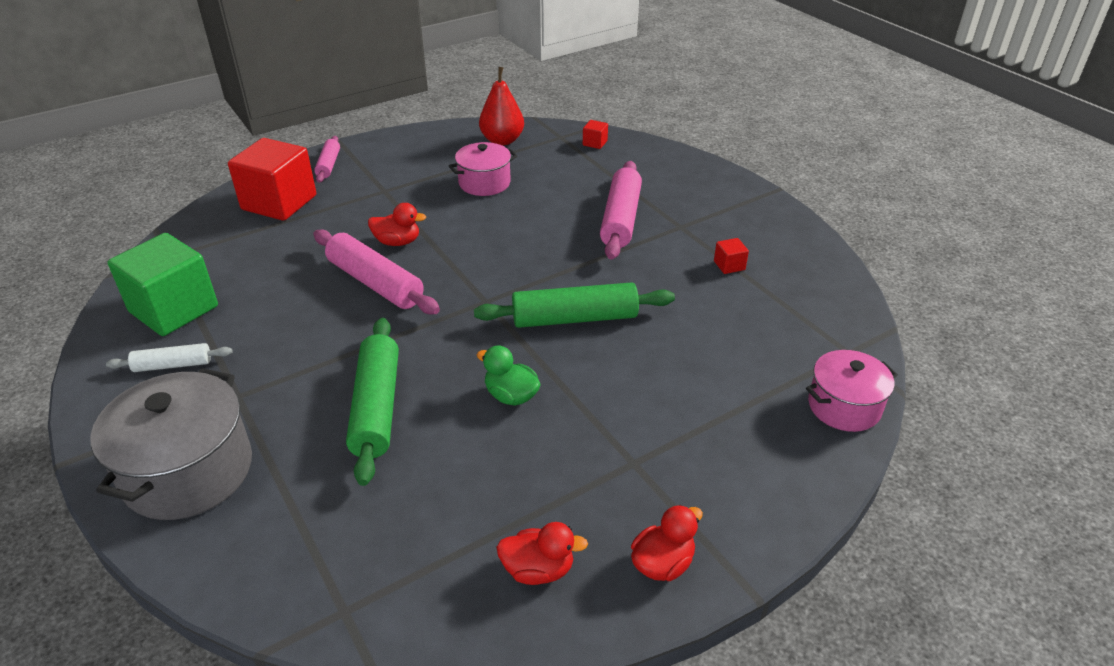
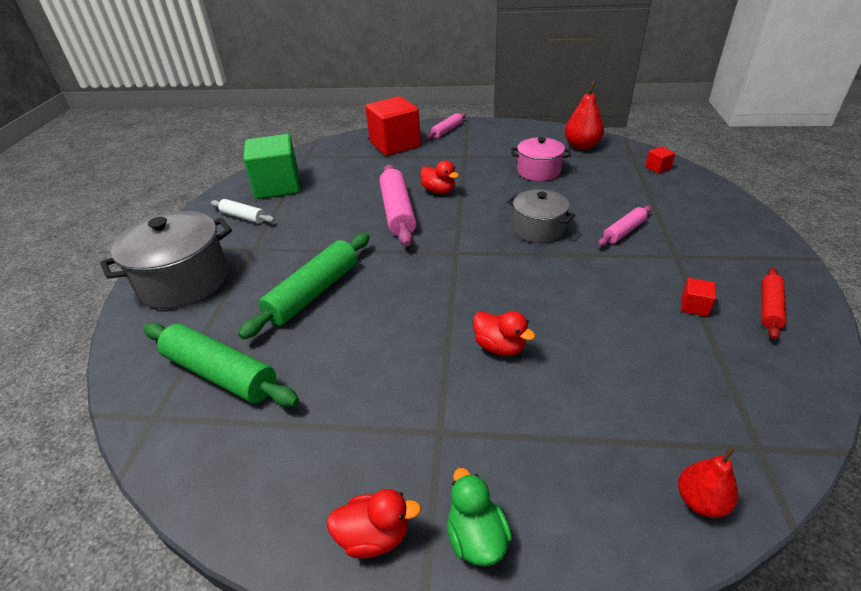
camera: 40 degrees right, 0 degrees up
(511, 396) = (403, 328): green duck -> green duck (476, 537)
(538, 570) = (284, 472): red duck -> red duck (499, 347)
(543, 246) = (538, 229): none -> grey pot
(574, 318) = (508, 292): green rolling pin -> green rolling pin (221, 373)
(620, 219) = (624, 231): pink rolling pin -> pink rolling pin, size x0.56
(779, 244) = (769, 308): none -> red rolling pin
(844, 406) = (700, 501): pink pot -> red pear

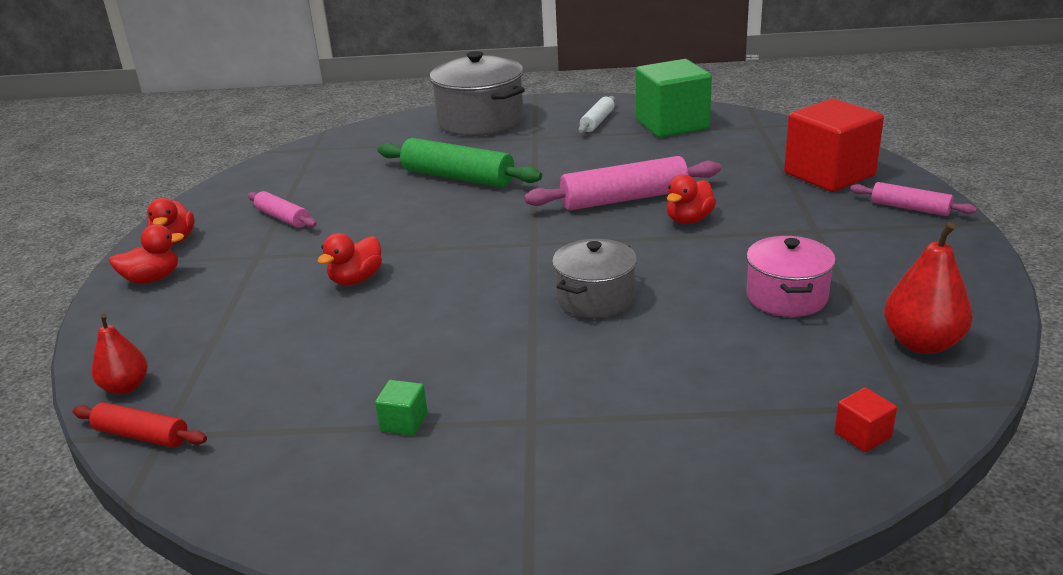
camera: 85 degrees right, 10 degrees down
(221, 373) = (353, 160): green rolling pin -> none
(476, 537) = (152, 279): green duck -> red duck
(624, 231) = (599, 374): pink rolling pin -> pink rolling pin (283, 218)
(694, 306) = (404, 422): red cube -> green cube
(769, 308) = (390, 497): red rolling pin -> red rolling pin (142, 435)

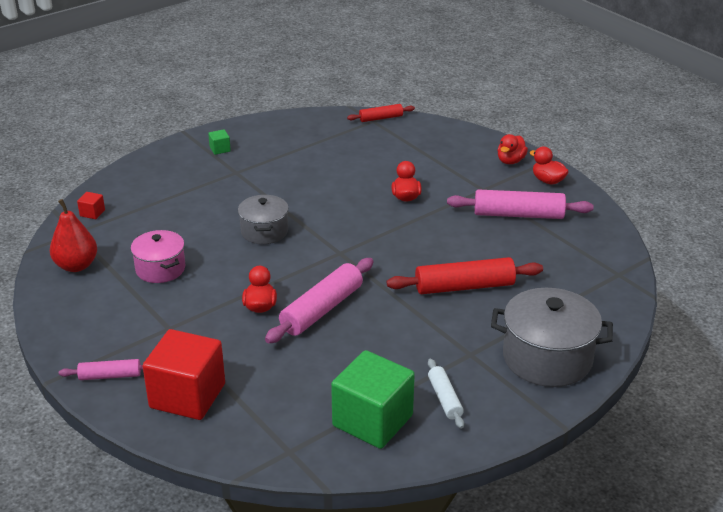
camera: 140 degrees right, 5 degrees up
(126, 387) = (420, 126): red pear -> none
(283, 218) = (518, 215): pink rolling pin -> pink rolling pin, size x1.79
(404, 422) = (286, 154): green cube -> green cube (220, 149)
(458, 177) = (464, 287): green rolling pin -> red rolling pin

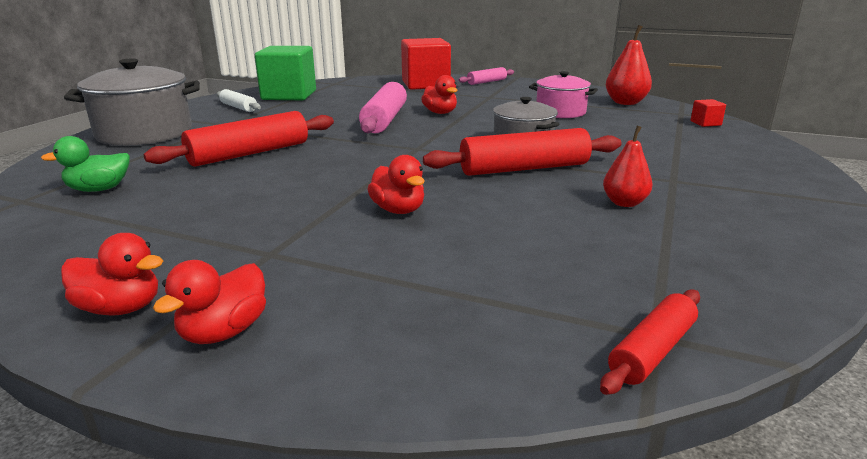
camera: 150 degrees right, 10 degrees down
(220, 149) = (762, 197): green cube -> none
(290, 167) = (624, 203): none -> red pear
(299, 207) = (524, 169): none -> red rolling pin
(510, 161) = (224, 332): red duck -> red duck turned 150 degrees counterclockwise
(518, 215) = (188, 232): pink rolling pin -> none
(572, 271) = (99, 189): none -> green duck

